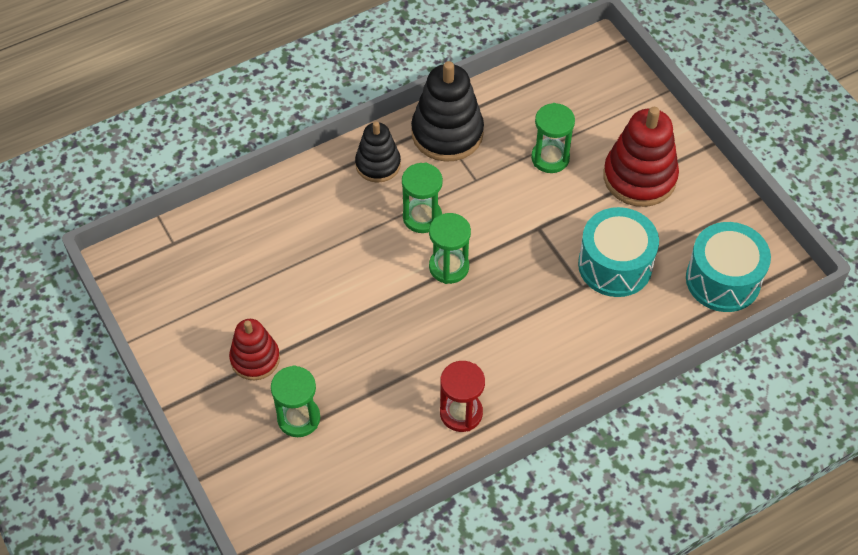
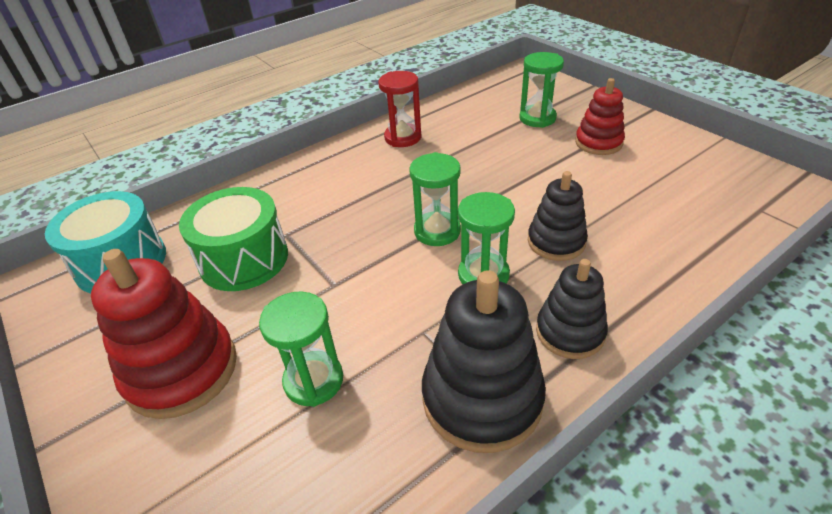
camera: 175 degrees right, 15 degrees down
(354, 239) = (556, 242): none -> black stacking toy
(615, 265) = (244, 259): turquoise drum -> green drum

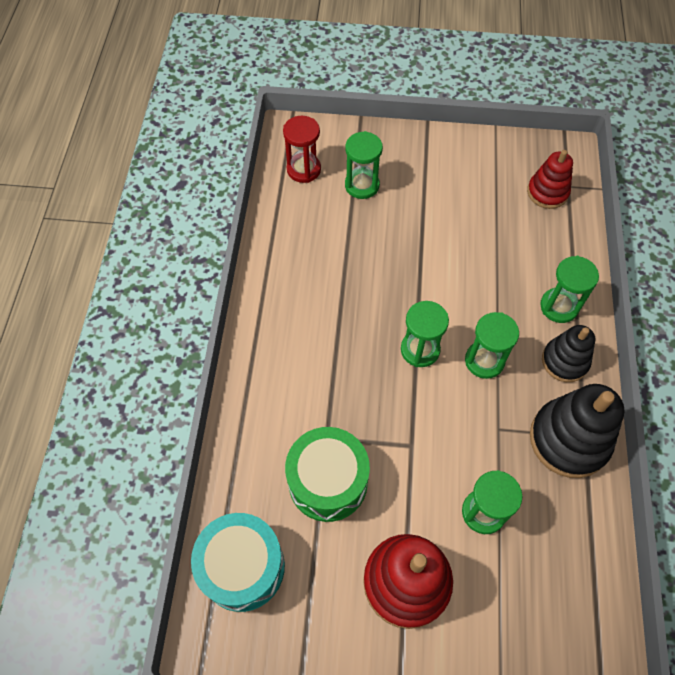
camera: 50 degrees left, 20 degrees up
(403, 137) = (287, 279): red hourglass -> red hourglass (303, 169)
(556, 242) = (494, 300): black stacking toy -> none
(598, 143) = (429, 185): red stacking toy -> red stacking toy (547, 192)
(623, 287) = (559, 306): none -> green hourglass

